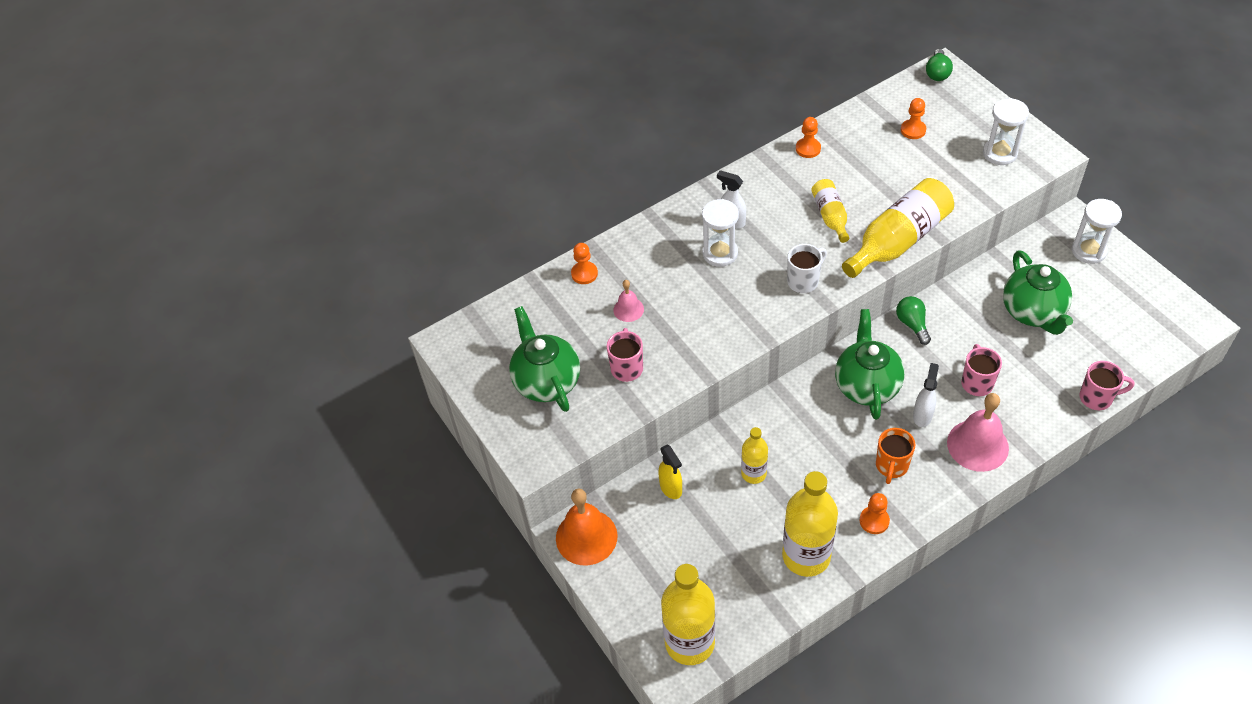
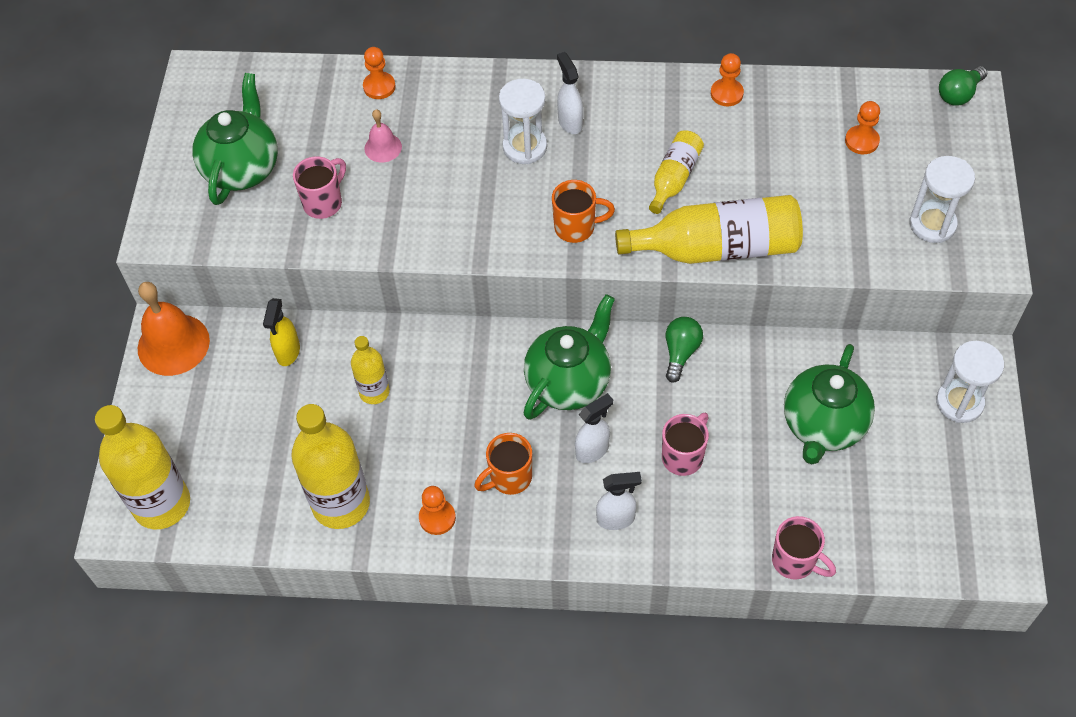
camera: 35 degrees right, 5 degrees up
(804, 281) = (576, 227): white mug -> orange mug
(977, 445) = (616, 519): pink bell -> white spray bottle

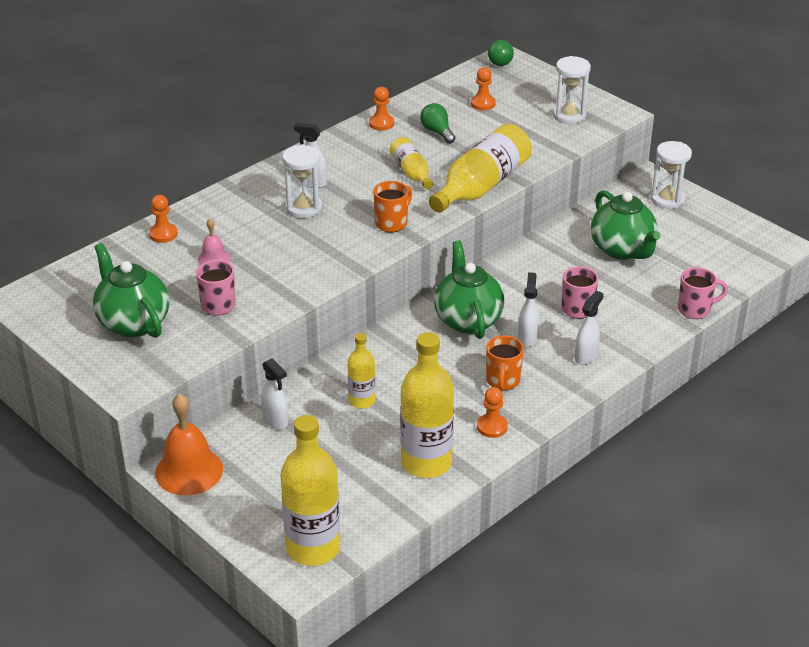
camera: 50 degrees left, 20 degrees down
(288, 352) = (276, 421): yellow spray bottle -> white spray bottle
(680, 352) = (506, 268): green light bulb -> green light bulb (437, 132)

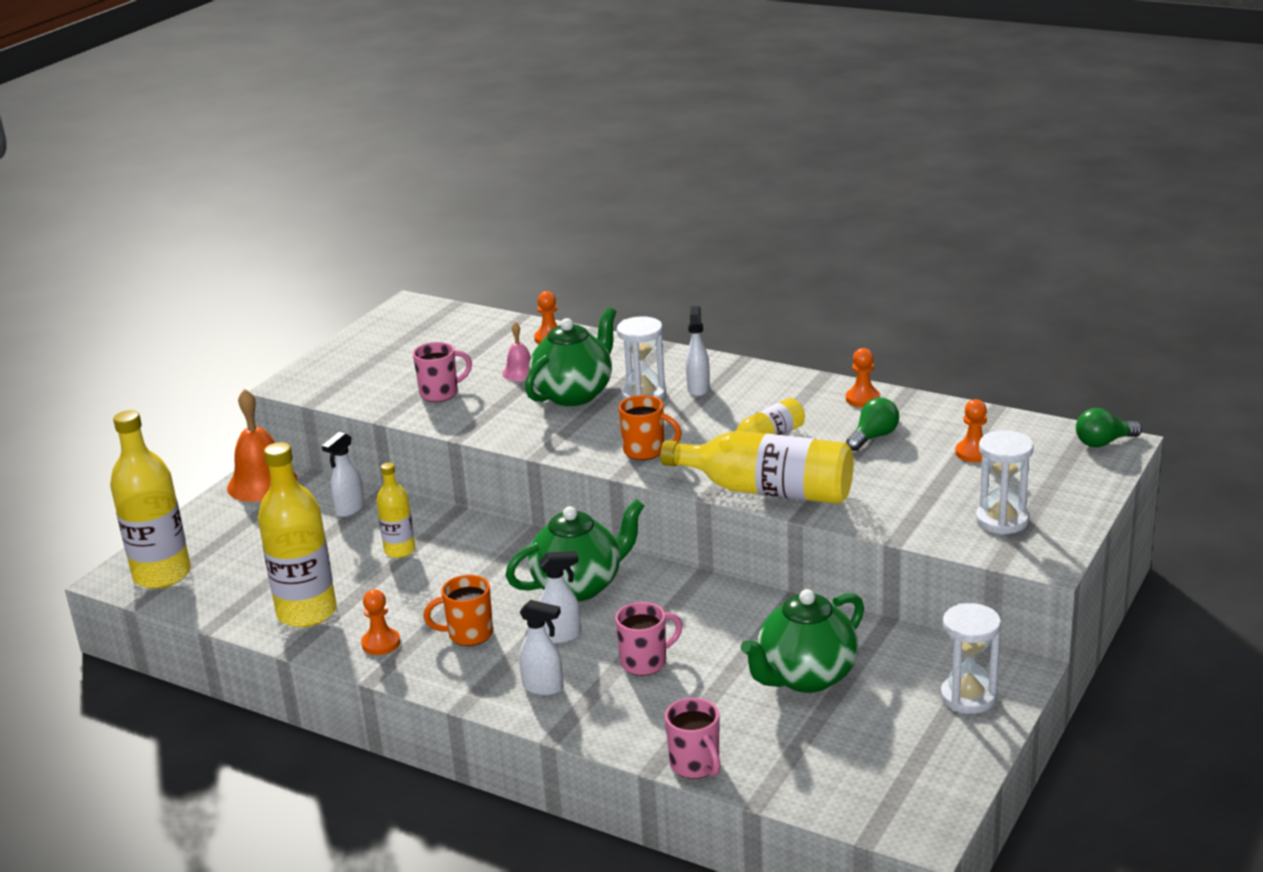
camera: 75 degrees right, 10 degrees down
(133, 323) = (393, 362): green teapot -> green teapot (574, 394)

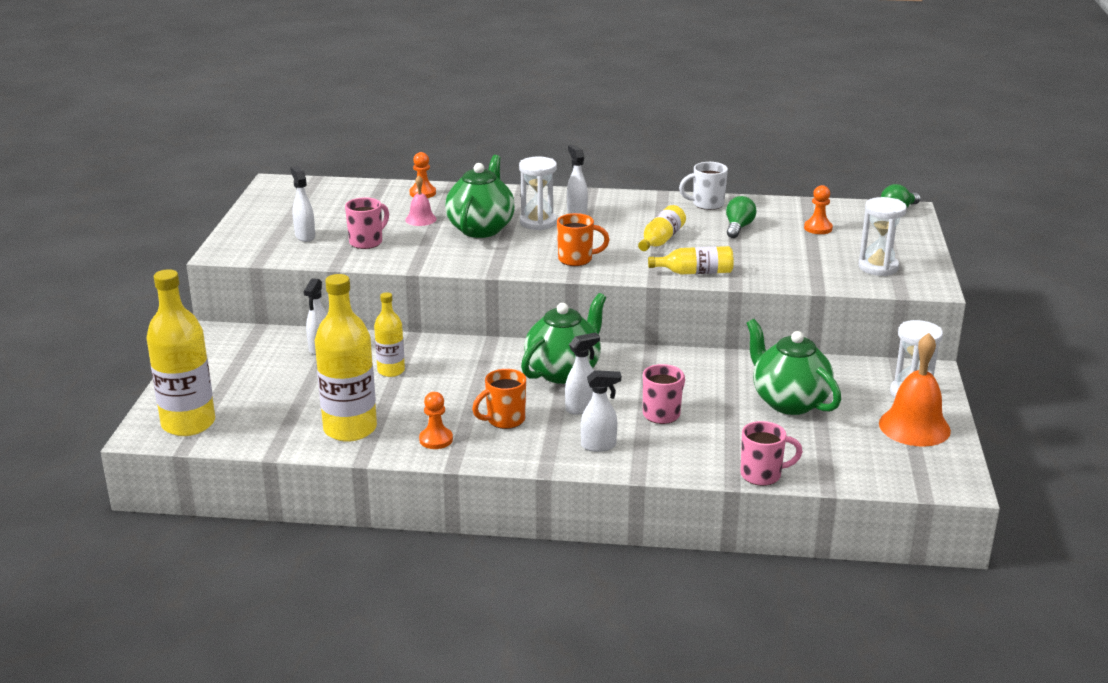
camera: 25 degrees left, 0 degrees up
(262, 483) = (220, 341): orange bell -> orange bell (914, 427)
(384, 376) = (305, 236): none -> white spray bottle
(696, 765) = (762, 475): pink mug -> pink mug turned 45 degrees counterclockwise
(767, 490) = (695, 272): yellow bottle -> yellow bottle, size x0.55
(806, 677) = (789, 402): green teapot -> green teapot turned 120 degrees clockwise
(862, 399) = (706, 204): orange pawn -> white mug

